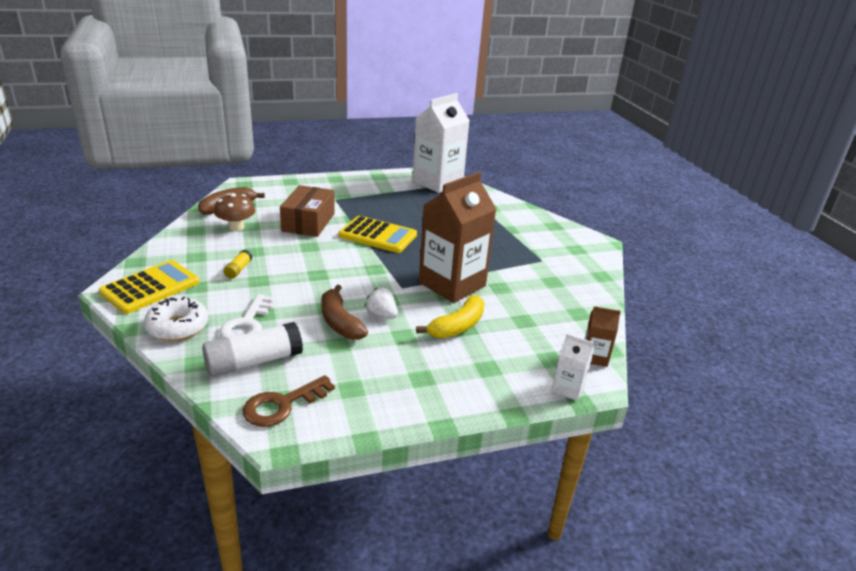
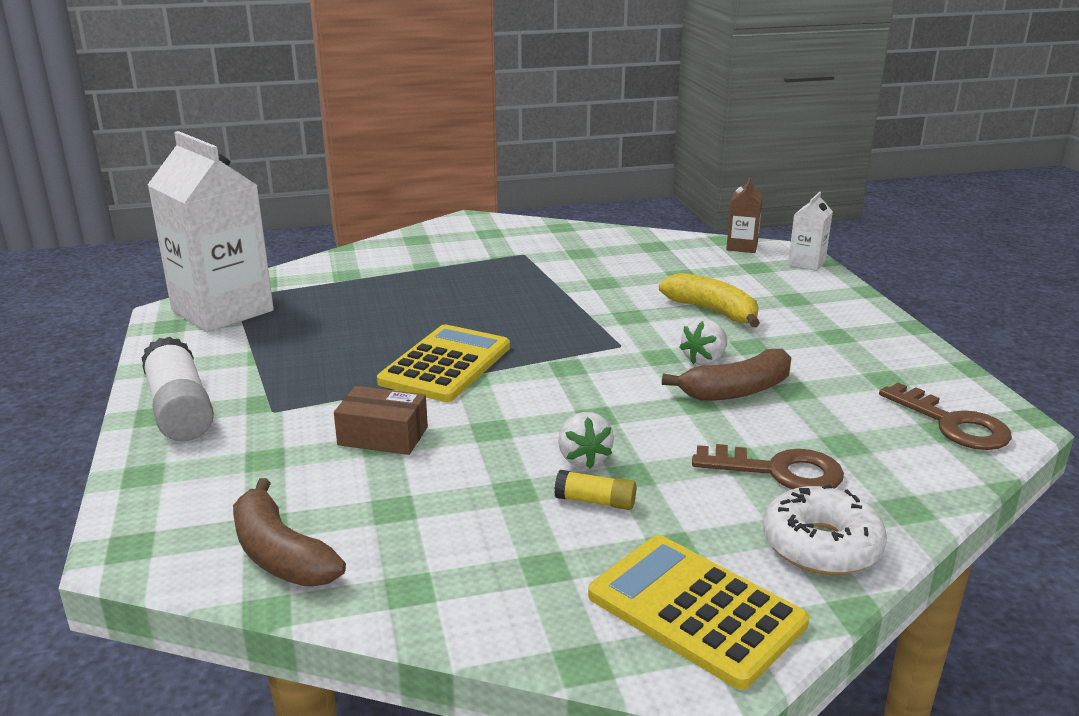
camera: 85 degrees left, 5 degrees down
(236, 227) = (398, 527): brown mushroom -> none
(247, 324) = (779, 471): white key -> brown key
(253, 362) = (875, 455): white glue stick -> white glue stick (180, 410)
(276, 268) = (583, 458): none -> white strawberry
(308, 222) = (383, 436): brown box -> brown box, size x0.65
(452, 284) = (603, 311): brown carton -> none

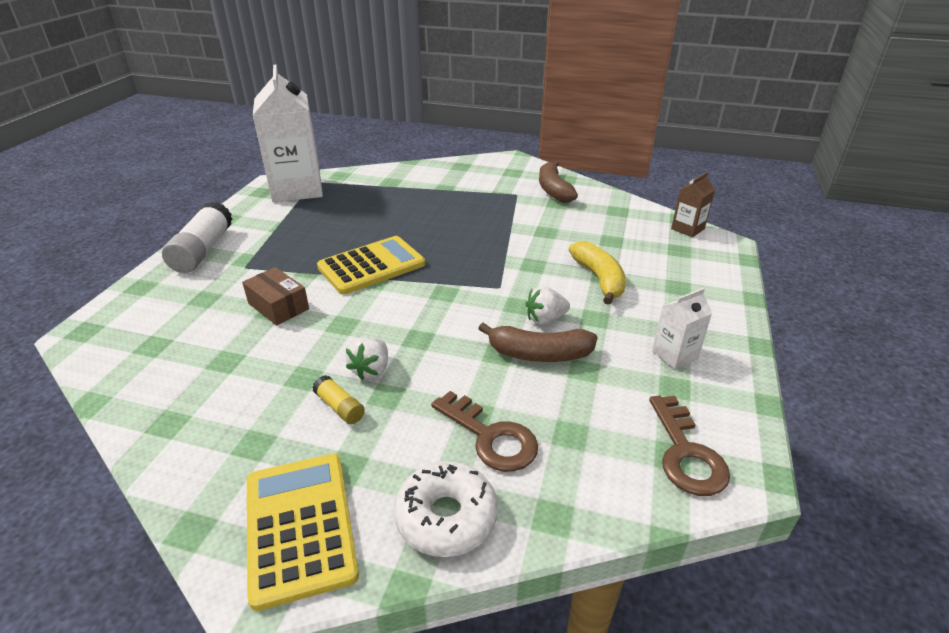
camera: 30 degrees right, 10 degrees up
(280, 554) = (137, 368): brown banana -> brown banana (553, 190)
(806, 263) = (727, 258): white carton -> white carton (674, 355)

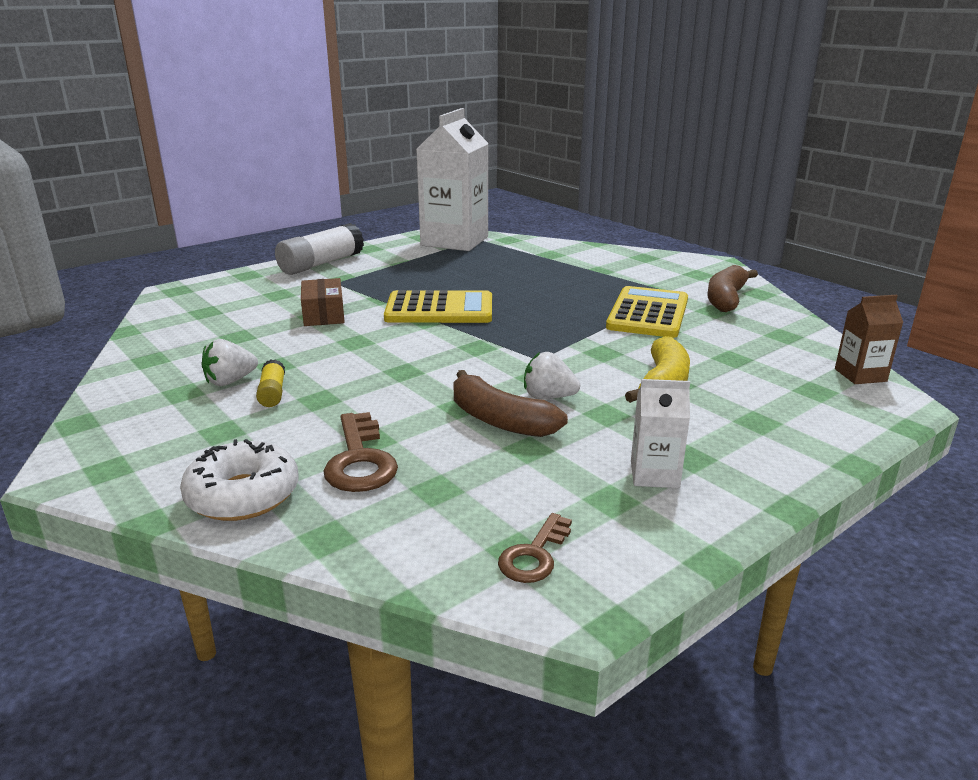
camera: 35 degrees right, 10 degrees down
(300, 526) = (139, 452): yellow calculator -> yellow calculator (648, 313)
(371, 370) = (332, 378): white strawberry -> white strawberry (230, 381)
(686, 453) = (534, 555): brown key -> brown key, size x0.64

